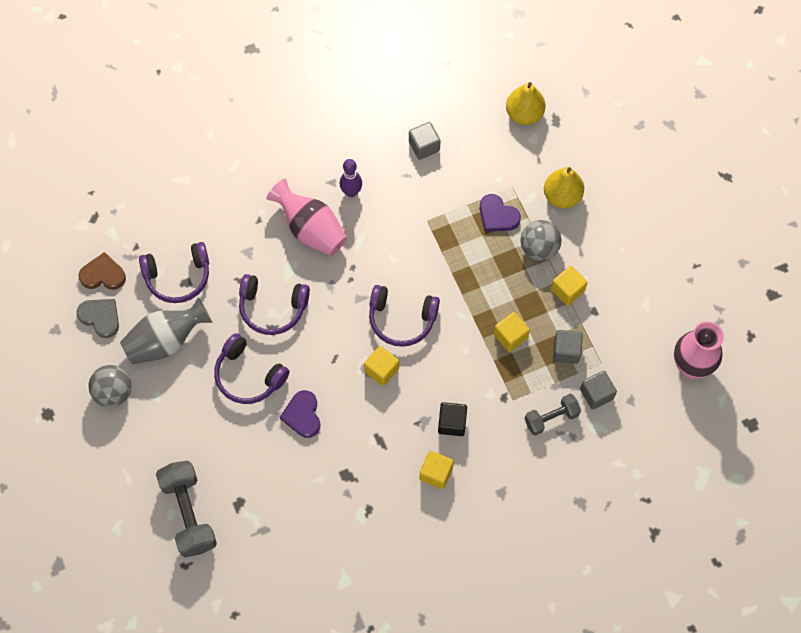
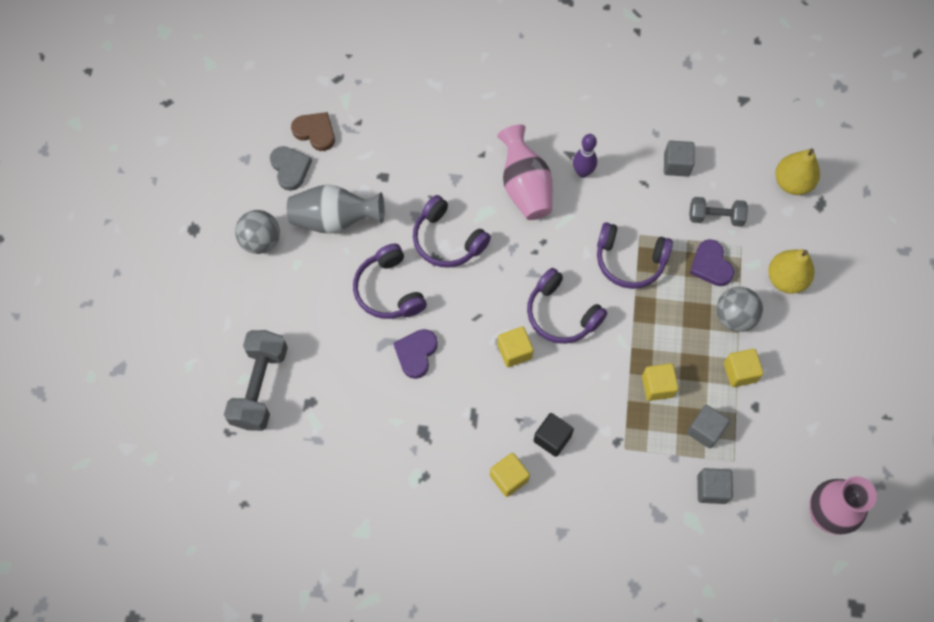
camera: 30 degrees right, 0 degrees up
(178, 277) = (379, 168): purple headphones -> purple headphones (629, 261)
(551, 418) = (652, 487): grey dumbbell -> grey dumbbell (715, 217)

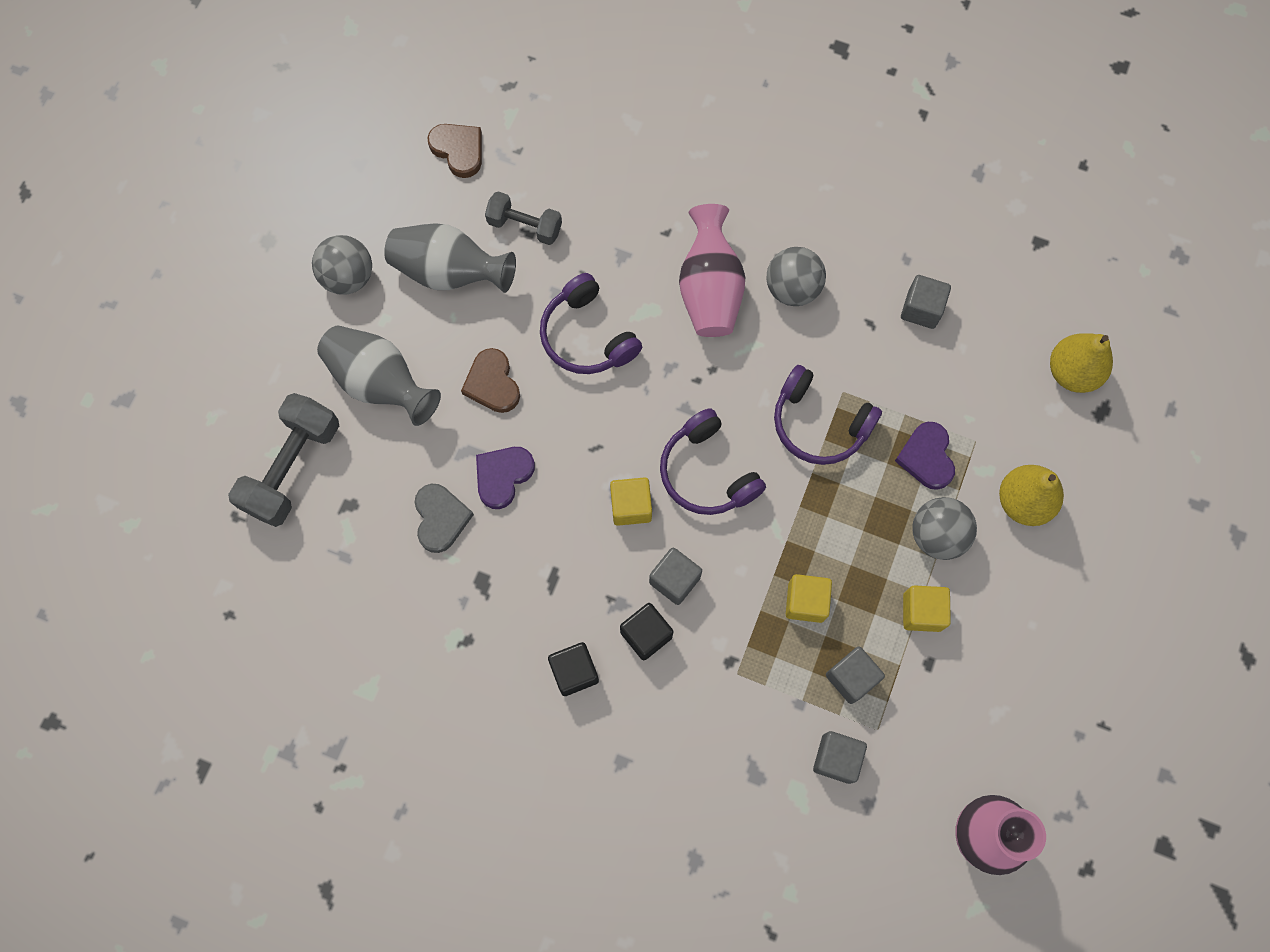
camera: 15 degrees right, 5 degrees up
(290, 168) = (412, 191): grey heart -> grey heart (441, 518)
(307, 310) = (381, 383): none -> grey vase
(389, 290) = (492, 383): purple headphones -> brown heart
(509, 478) = (574, 672): yellow cube -> black cube
(561, 395) = (674, 580): none -> grey cube
(582, 172) = (792, 289): purple bowling pin -> grey ball
(715, 217) = (952, 393): grey dumbbell -> grey dumbbell (525, 226)

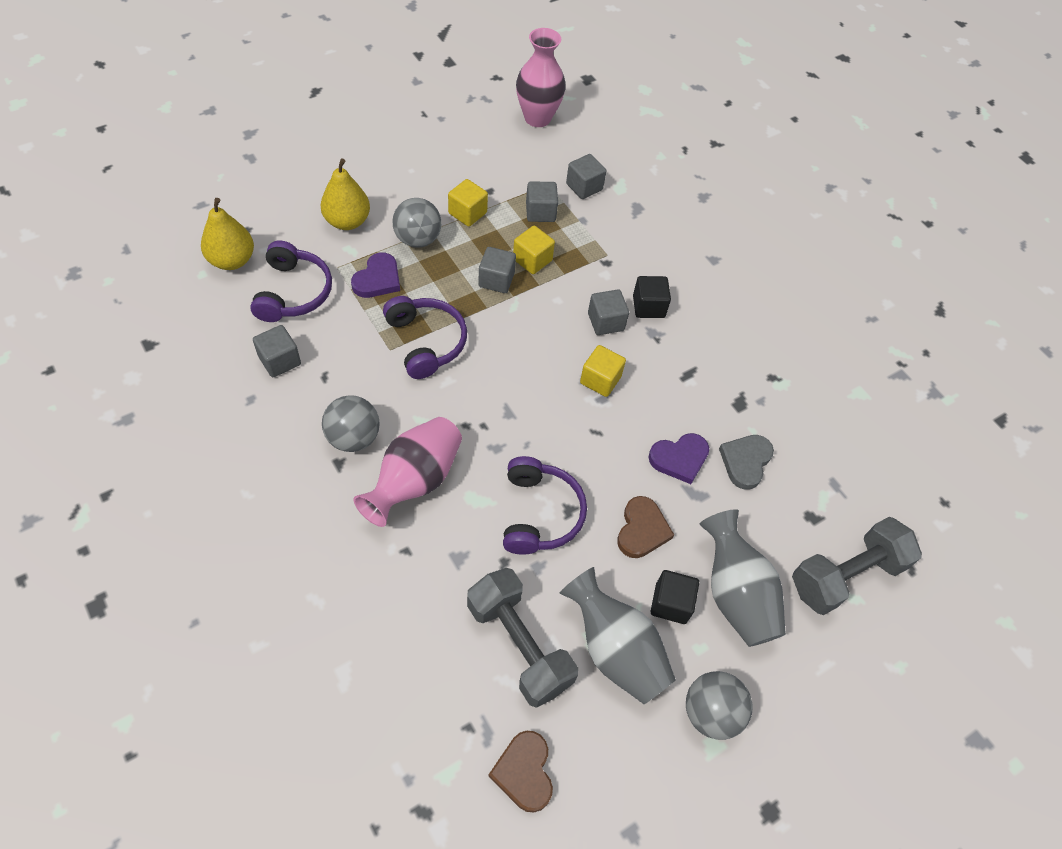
camera: 150 degrees left, 15 degrees down
(525, 226) = (519, 645): grey dumbbell -> grey dumbbell, size x1.63
(574, 672) = (710, 317): black cube -> black cube (670, 603)
(707, 472) = (530, 365): purple headphones -> purple headphones (293, 292)
(818, 547) = (496, 280): none -> grey cube

